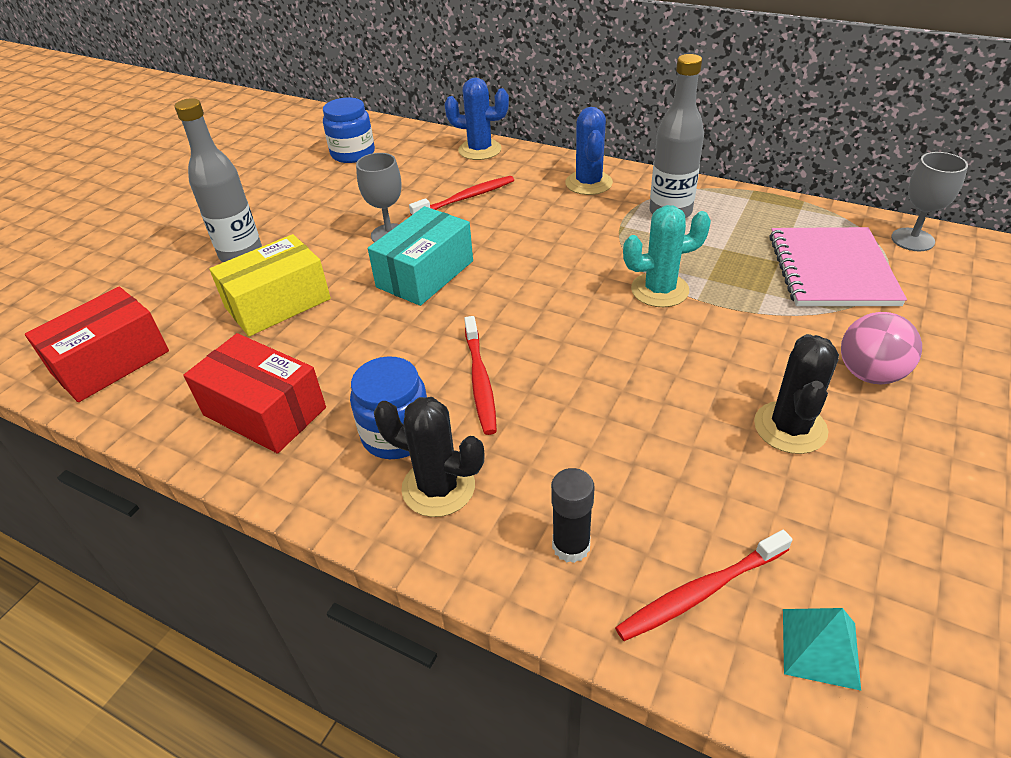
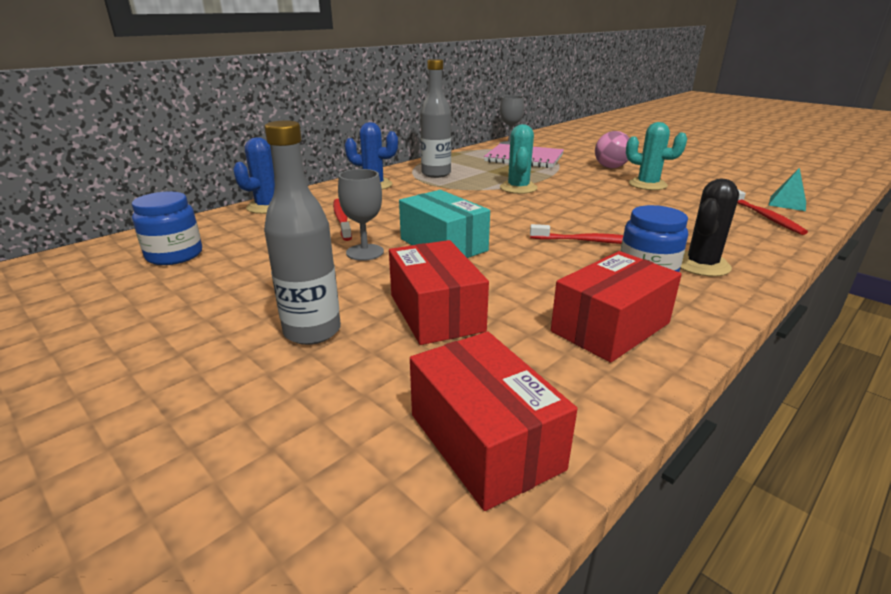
camera: 75 degrees left, 15 degrees down
(278, 303) = (436, 312): yellow box -> red box
(571, 546) = (743, 237): black glue stick -> none
(790, 427) = (647, 185): black cactus -> turquoise cactus

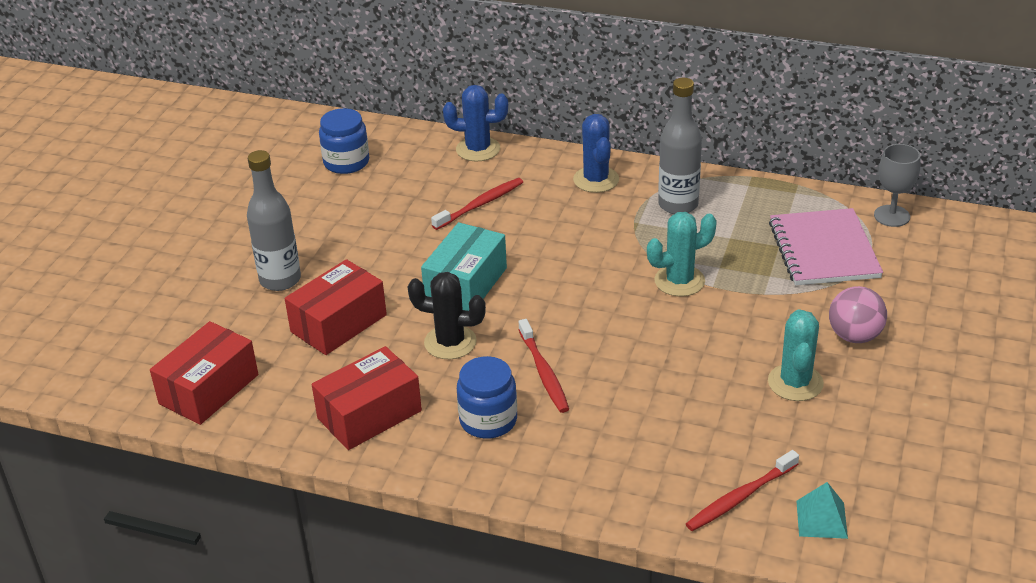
camera: 65 degrees right, 10 degrees up
(365, 252) = (418, 248): grey goblet -> none
(610, 327) = (369, 414): red box -> red box turned 60 degrees counterclockwise
(701, 265) = (534, 454): black cactus -> black cactus (450, 342)

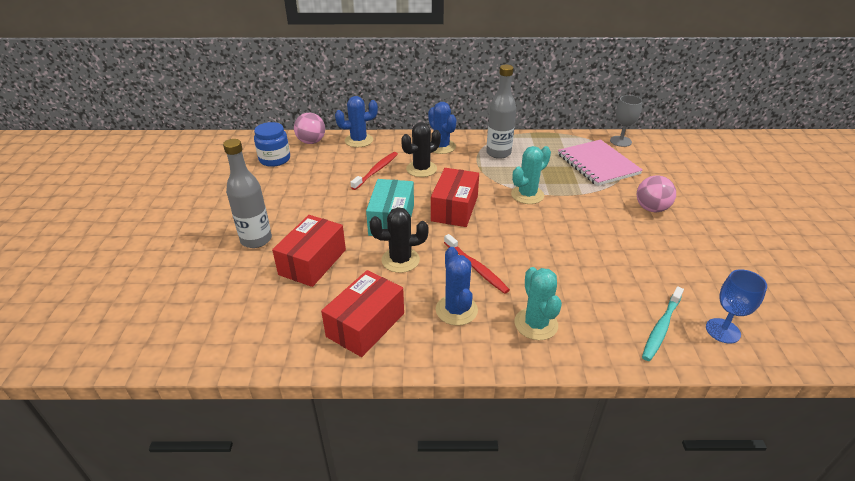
camera: 20 degrees left, 0 degrees up
(209, 389) = (227, 332): red box -> red box (454, 208)
(408, 141) = (311, 142): none -> pink ball
(488, 420) = (456, 310): blue jar -> blue cactus
(546, 213) = (421, 169): none -> black cactus
(739, 498) = (661, 328): red toothbrush -> turquoise toothbrush
(795, 383) = (639, 243): turquoise cactus -> turquoise cactus (536, 324)
(821, 519) = (723, 331): turquoise pyramid -> blue goblet

